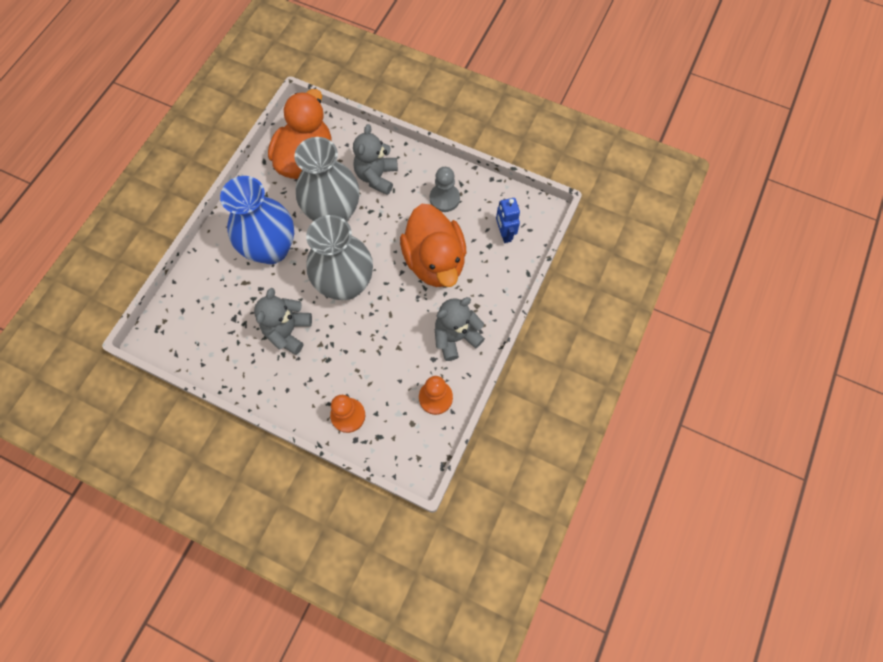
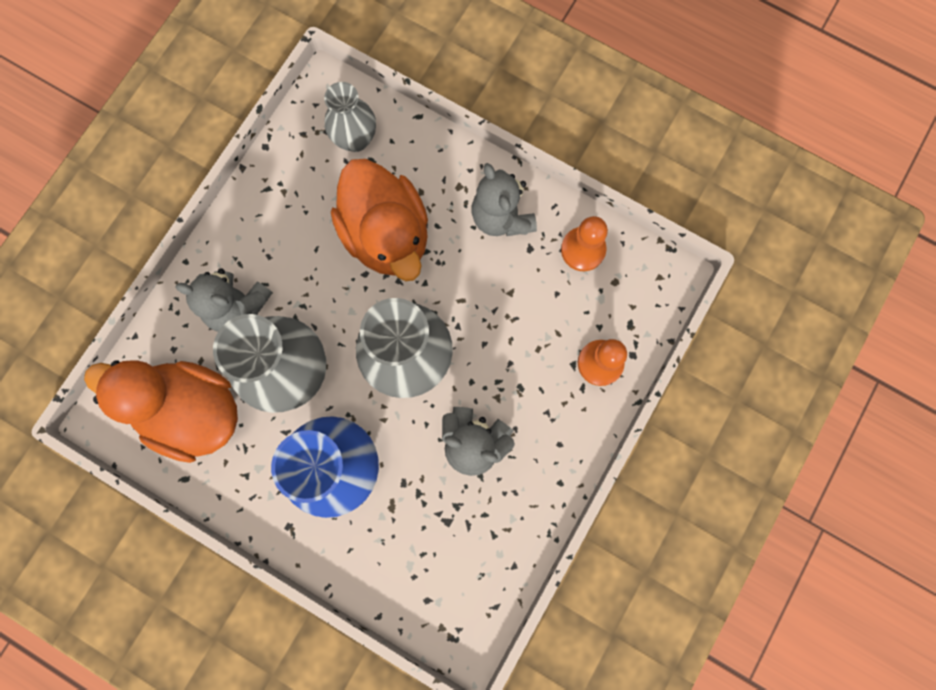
camera: 85 degrees left, 10 degrees up
(435, 261) = (387, 235): orange duck -> orange duck turned 75 degrees clockwise
(444, 198) = (288, 213): grey pawn -> none
(504, 234) = (355, 139): blue robot -> grey vase

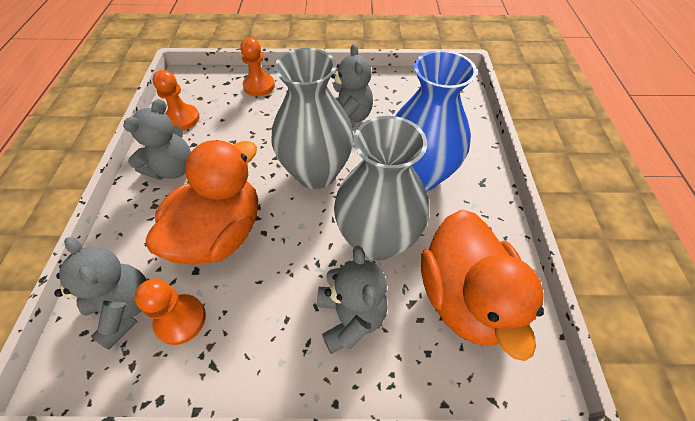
camera: 120 degrees left, 25 degrees down
(319, 177) = (180, 320): none -> orange pawn
(355, 139) = (125, 309): grey vase -> grey teddy bear

